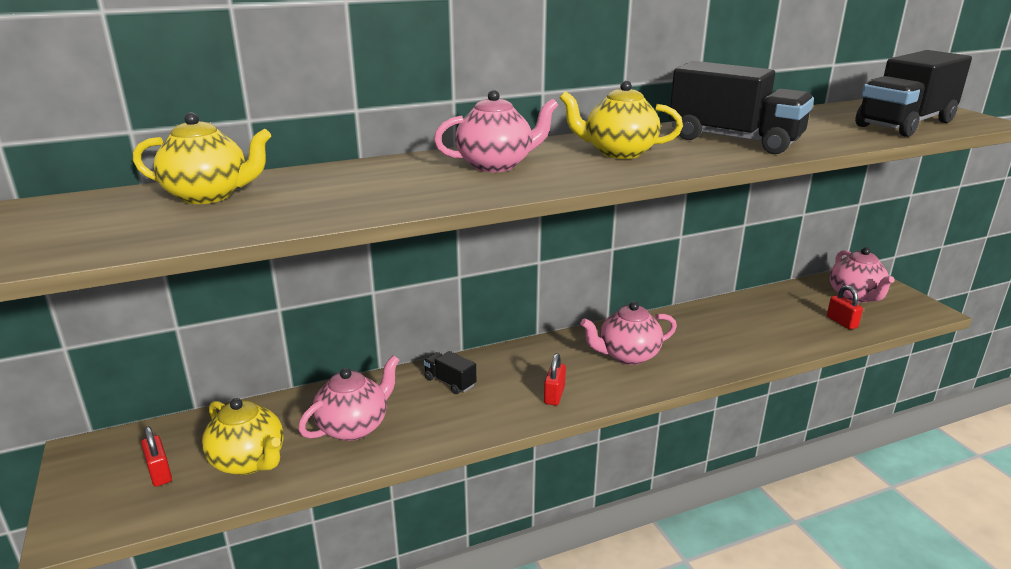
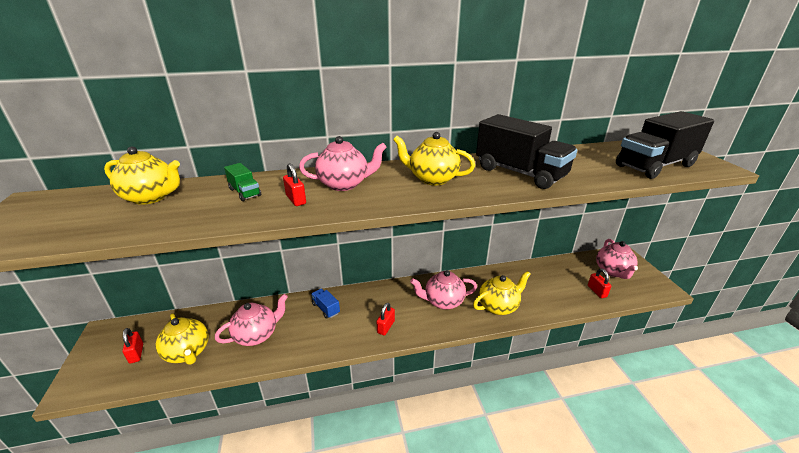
camera: 10 degrees right, 5 degrees up
(353, 182) = (245, 192): none -> green truck
(439, 185) = (296, 200): none -> red padlock
(450, 382) = (326, 308): black truck -> blue truck
(711, 353) = (498, 306): none -> yellow teapot

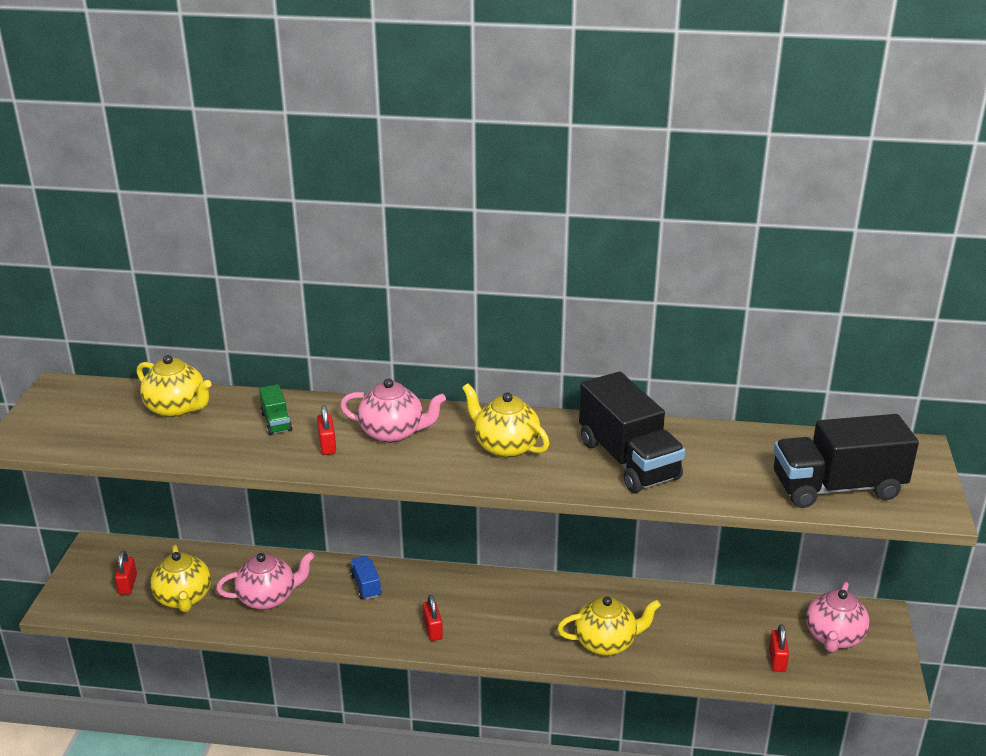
camera: 20 degrees right, 0 degrees up
(386, 327) = (433, 630): red padlock -> red padlock turned 60 degrees counterclockwise
(443, 301) = (530, 616): pink teapot -> none

